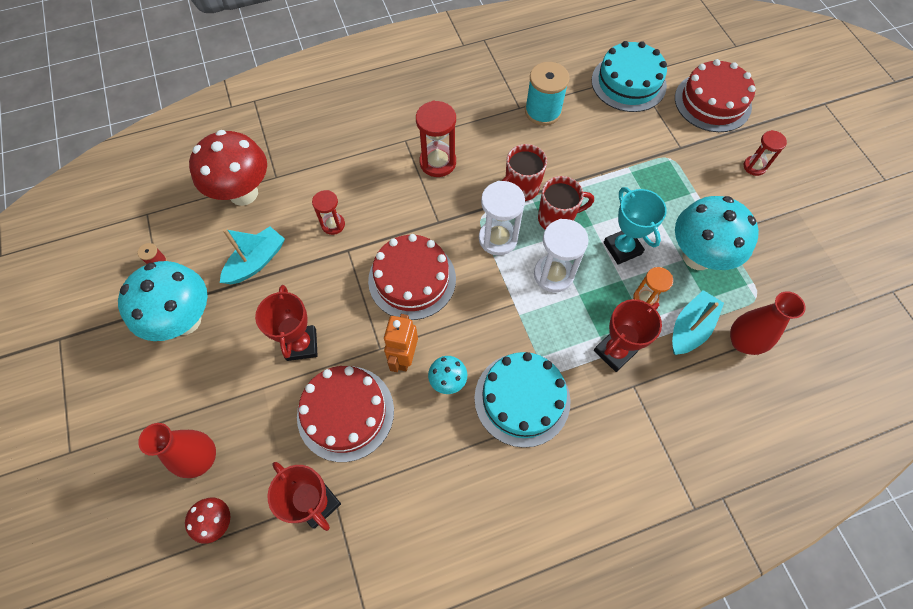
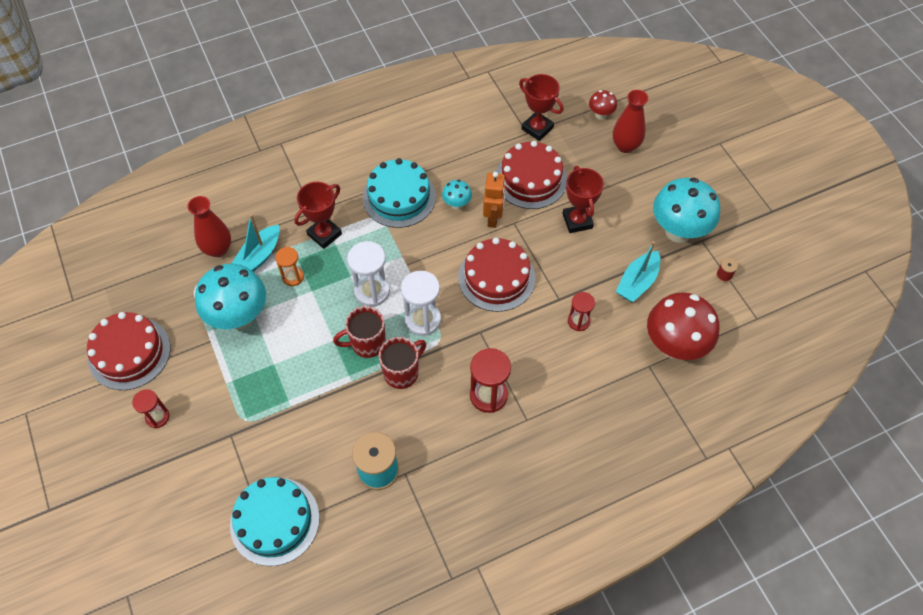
camera: 175 degrees right, 5 degrees down
(622, 248) = (307, 320): turquoise trophy -> none
(712, 102) = (180, 500): red cake -> red cake (129, 353)

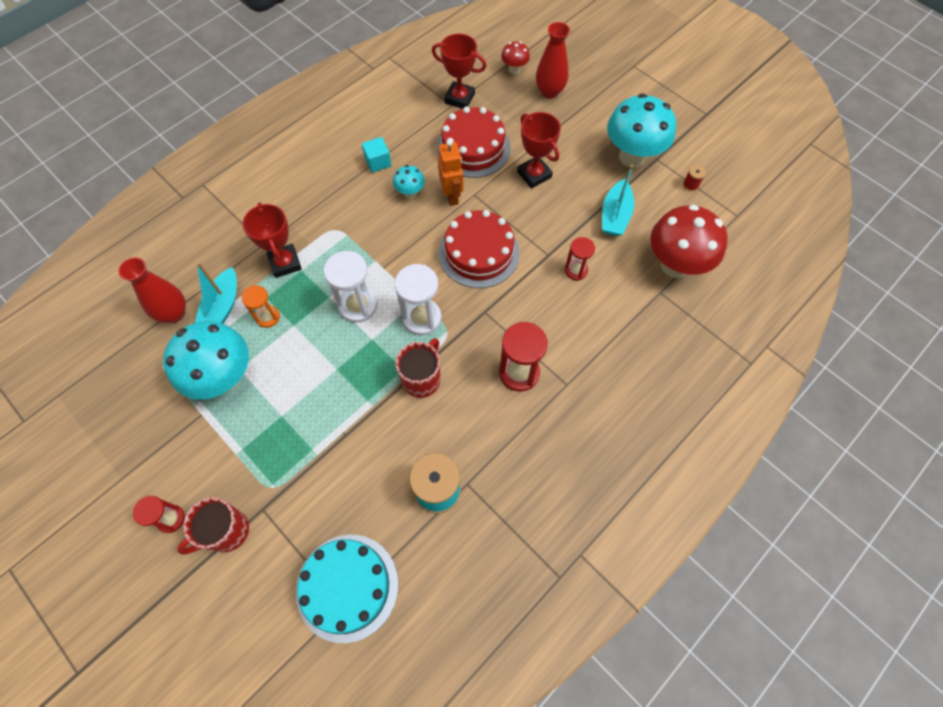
camera: 20 degrees left, 5 degrees up
(129, 353) = (112, 458): red cake -> none
(324, 234) = (285, 263): red trophy -> red trophy turned 45 degrees counterclockwise
(367, 343) = (374, 361): red mug -> red mug (227, 531)
(399, 197) = (348, 203): turquoise cake -> none
(439, 167) = (378, 162): none -> turquoise cube

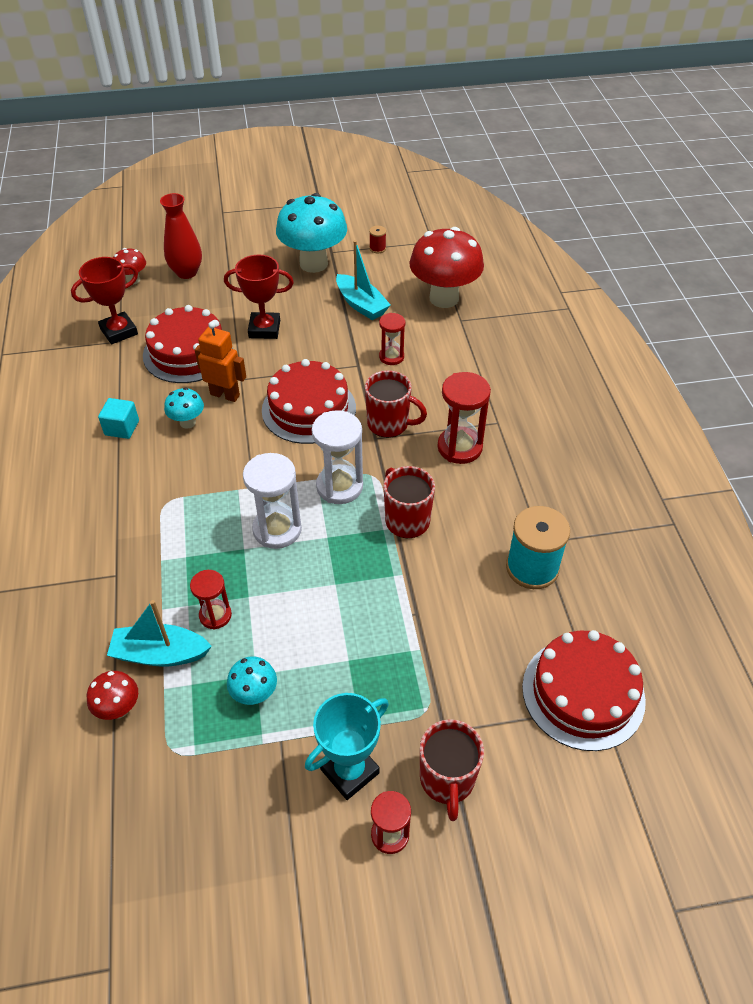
camera: 55 degrees left, 15 degrees down
(174, 313) = (119, 709): red vase -> red mushroom
(202, 467) = (349, 771): none -> turquoise trophy
(222, 307) = (160, 654): turquoise boat -> turquoise boat turned 135 degrees clockwise
(224, 378) = (255, 694): turquoise mushroom -> turquoise mushroom, size x0.47
(268, 317) = (215, 615): orange hourglass -> red hourglass
(285, 263) = (162, 567): red trophy -> none
(347, 587) = (583, 693): turquoise cake -> red cake
(505, 312) = (389, 424): none -> red mug

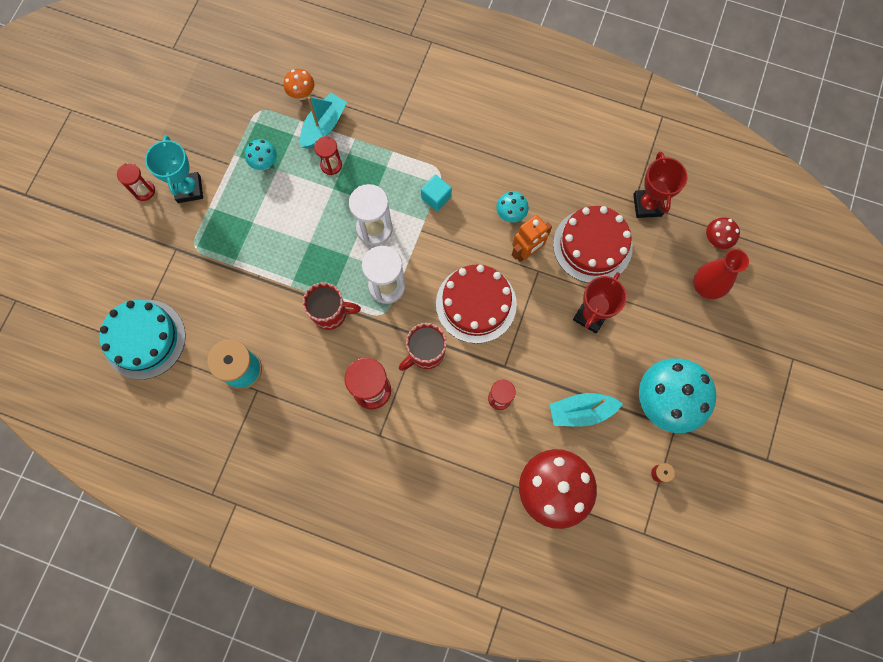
camera: 120 degrees right, 25 degrees up
(119, 709) = (302, 94): red mushroom -> orange mushroom
(122, 428) = (530, 170): turquoise cube -> turquoise cube (436, 197)
(447, 780) = (150, 234): red mug -> none
(583, 693) = (144, 339): red cake -> turquoise cake

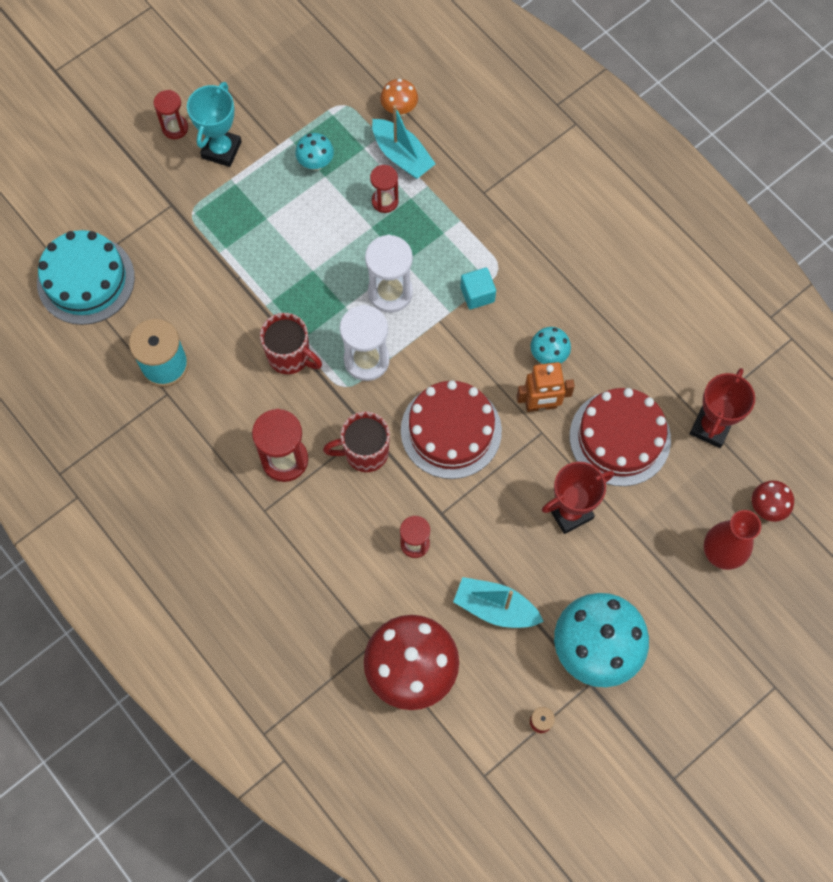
camera: 30 degrees right, 5 degrees down
(324, 126) = (402, 156): turquoise boat -> turquoise boat turned 75 degrees clockwise

